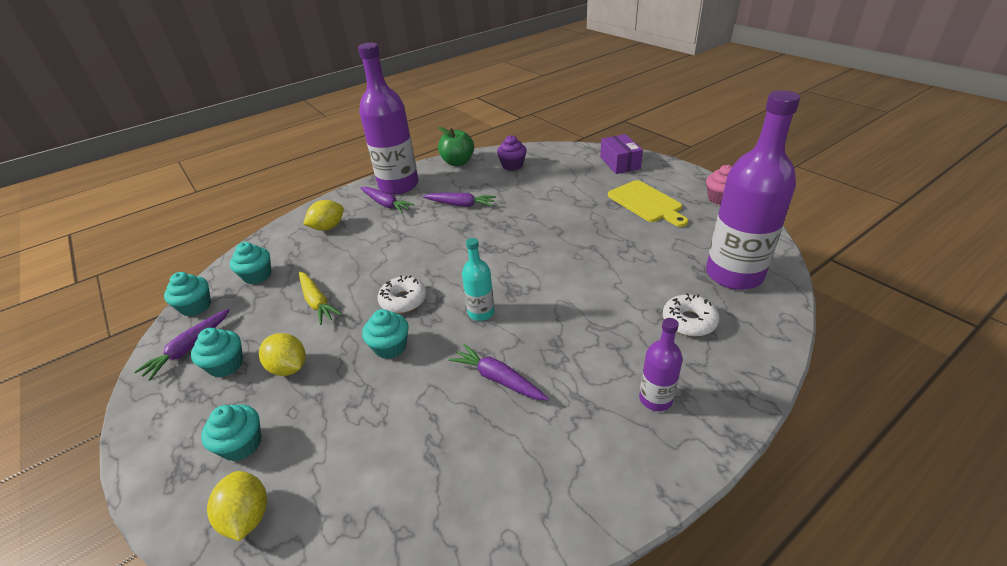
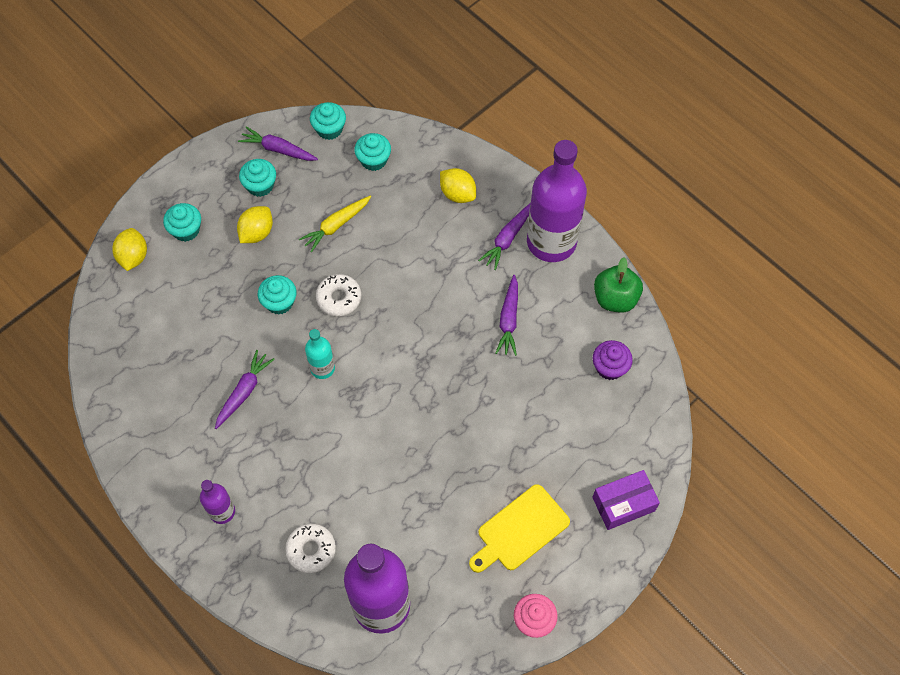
camera: 80 degrees right, 25 degrees up
(248, 516) = (133, 257): yellow lemon -> yellow lemon turned 60 degrees counterclockwise

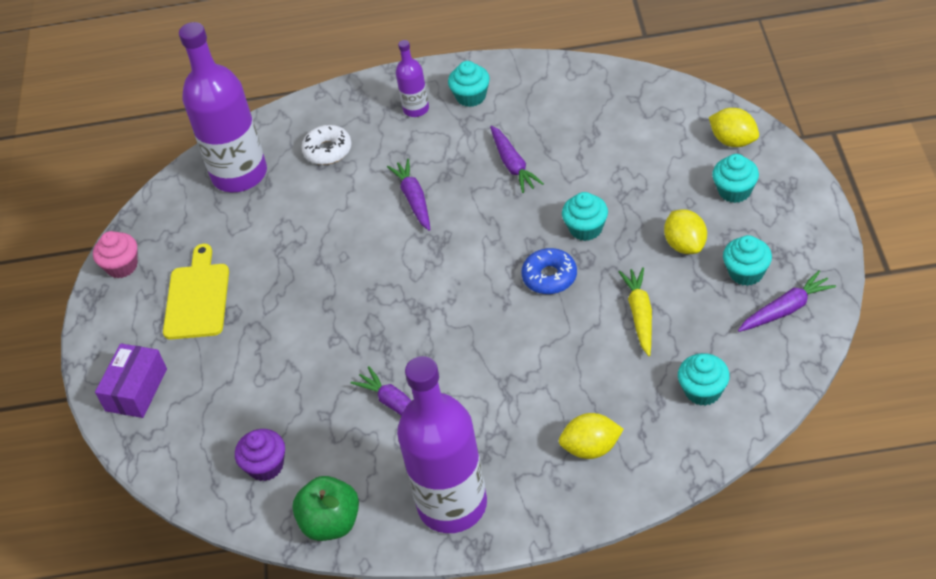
camera: 135 degrees right, 15 degrees down
(322, 368) = (485, 230): turquoise bottle -> none
(329, 129) = (781, 370): turquoise cupcake -> turquoise cupcake (471, 96)
(339, 298) = (549, 277): white donut -> blue donut
(507, 239) = (492, 463): purple carrot -> purple carrot (414, 199)

